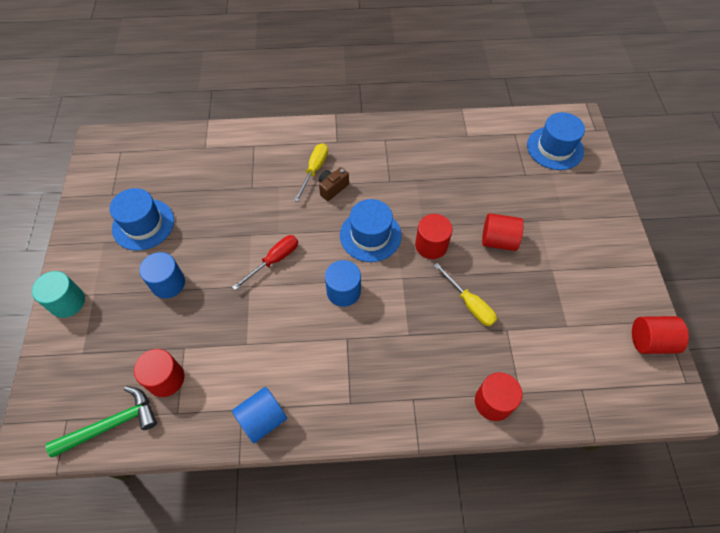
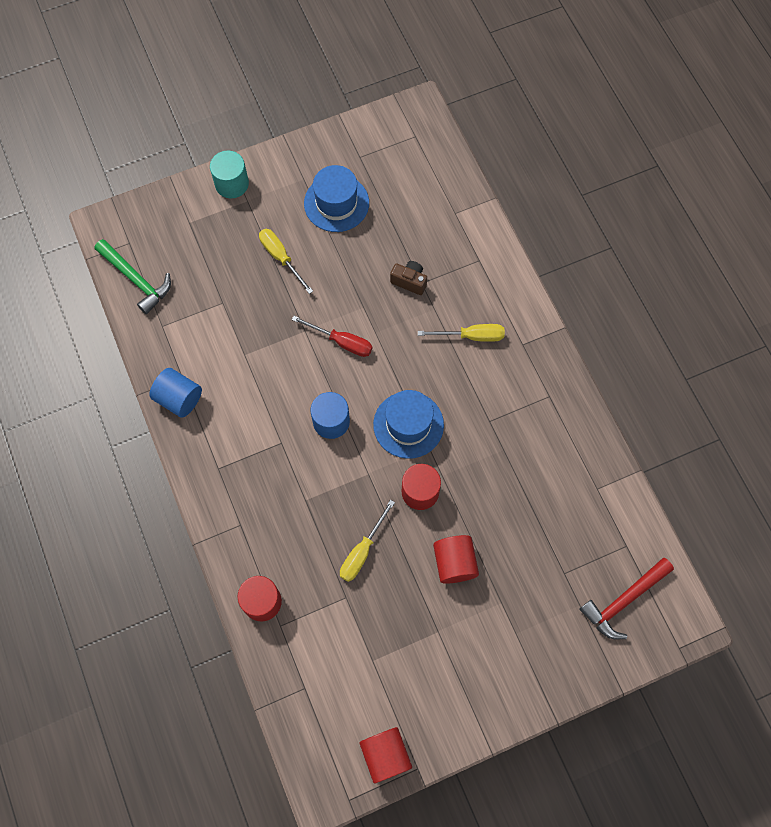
camera: 70 degrees right, 10 degrees up
(166, 379) = (188, 302): red cylinder -> none
(168, 283) = (281, 258): blue cylinder -> yellow screwdriver
(332, 188) = (454, 364): brown camera -> brown camera (409, 281)
(555, 148) = (623, 601): blue hat -> red hammer

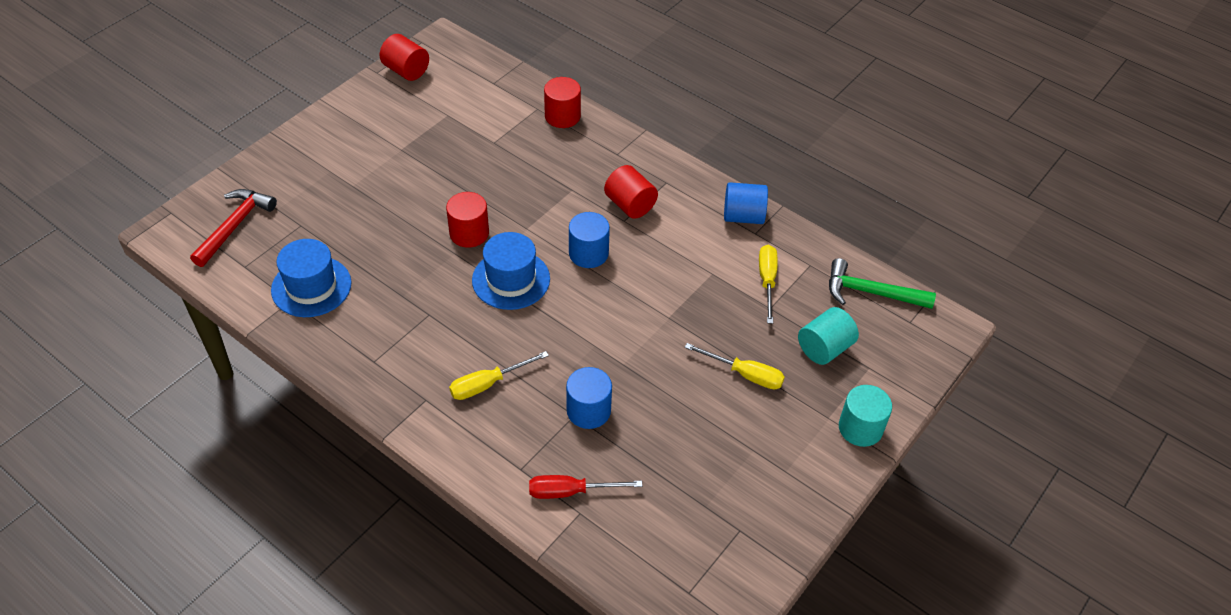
camera: 150 degrees right, 20 degrees down
(208, 251) = (824, 348): none -> turquoise cylinder
(336, 203) = (727, 460): blue hat -> blue hat (311, 286)
(342, 342) = (623, 322): red screwdriver -> red screwdriver (571, 491)
(362, 551) = (498, 174): yellow screwdriver -> yellow screwdriver (767, 281)
(409, 281) = (588, 410): brown camera -> blue cylinder
(454, 563) = (409, 196): red cylinder -> red cylinder (630, 205)

